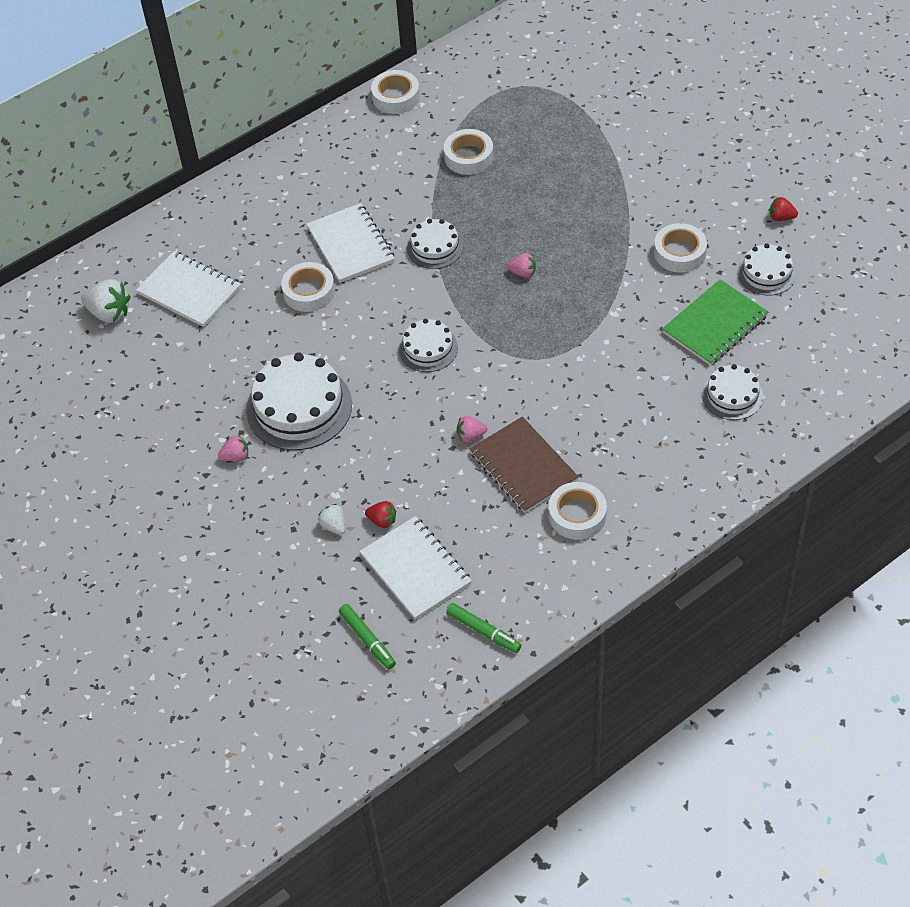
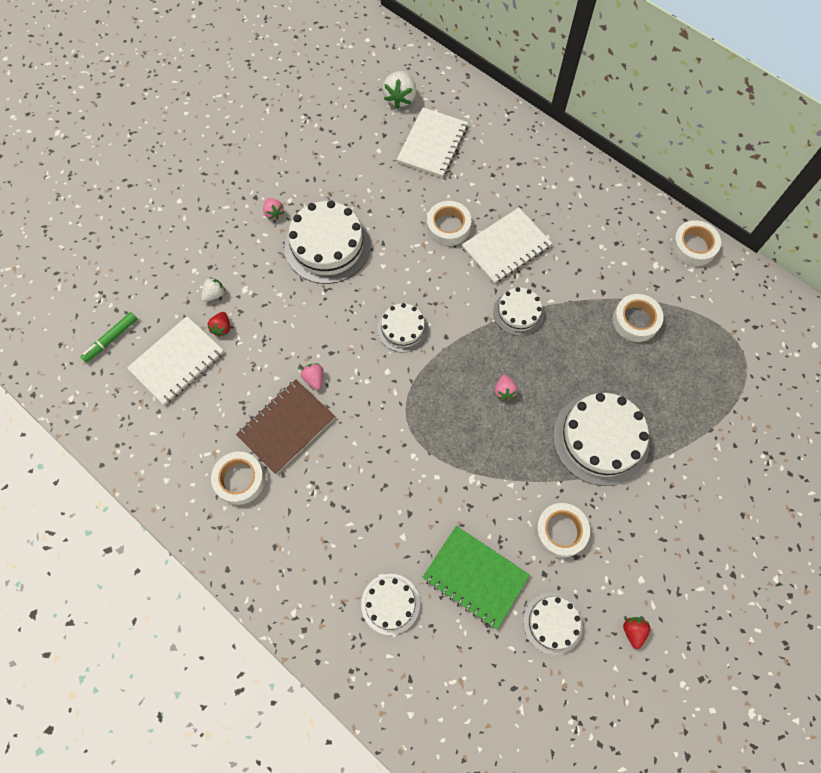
camera: 75 degrees right, 15 degrees up
(483, 631) = (120, 423): green marker -> none
(591, 206) = (600, 439): none -> white cake

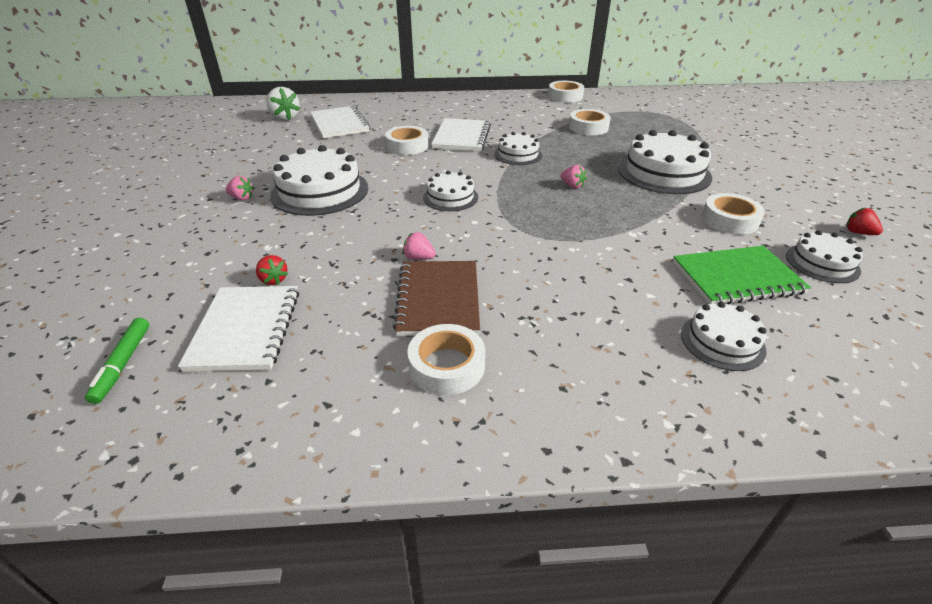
camera: 45 degrees left, 30 degrees down
(214, 294) = (235, 265): white strawberry -> none

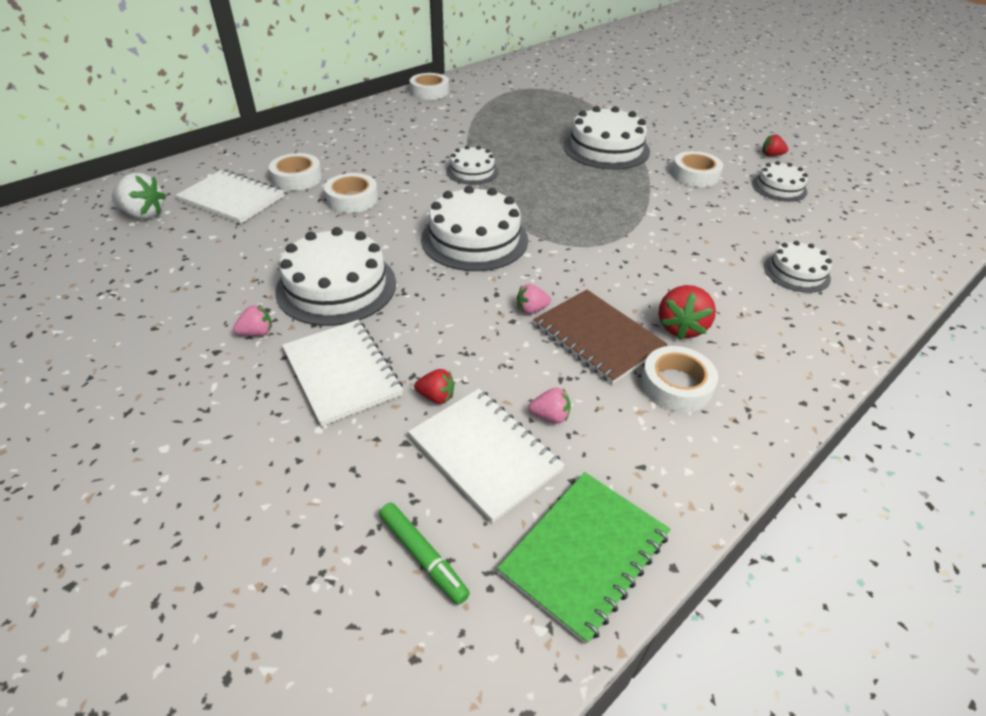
camera: 40 degrees left, 5 degrees up
(450, 197) = (474, 239): white cake -> white cake, size x1.76
(462, 137) = (393, 169): white notebook -> white notebook (342, 372)
(521, 327) = (681, 327): none -> red strawberry
(572, 186) = (557, 187): pink strawberry -> pink strawberry (550, 416)
(588, 127) = (494, 121): white tape -> white tape (297, 178)
(737, 278) = (751, 221): green notebook -> green notebook (585, 554)

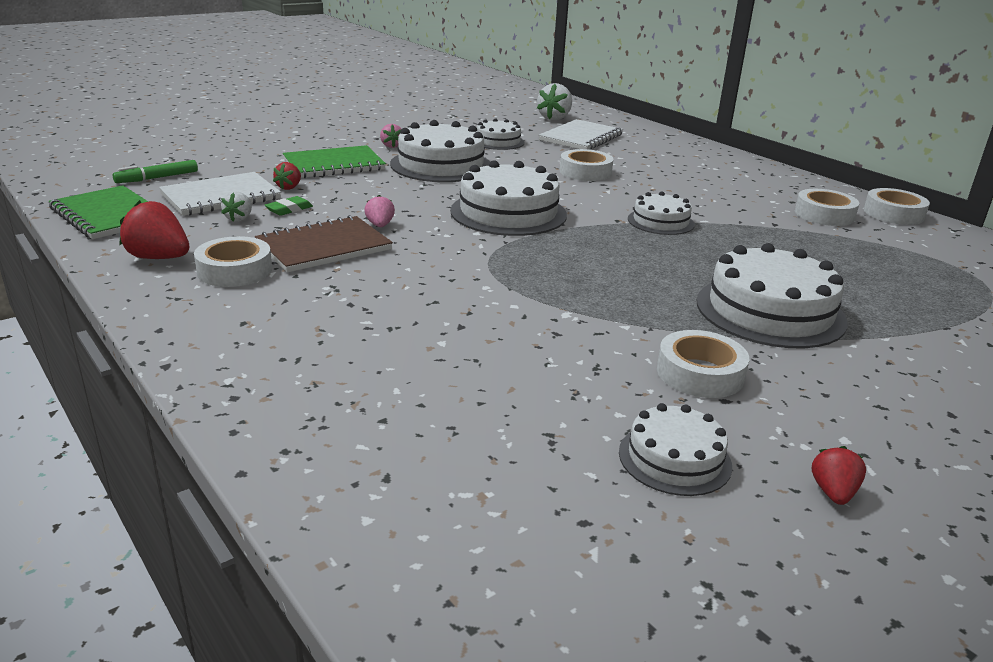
camera: 95 degrees right, 15 degrees down
(297, 178) = (623, 155): white tape -> white tape (824, 214)
(342, 372) = (334, 165): white notebook -> green notebook
(509, 381) = (289, 209): none -> green eraser
(550, 416) = (239, 219): pink strawberry -> white strawberry
(681, 327) = (316, 288): red strawberry -> red strawberry (159, 258)
(796, 272) = (392, 395): white cake -> white cake (498, 141)

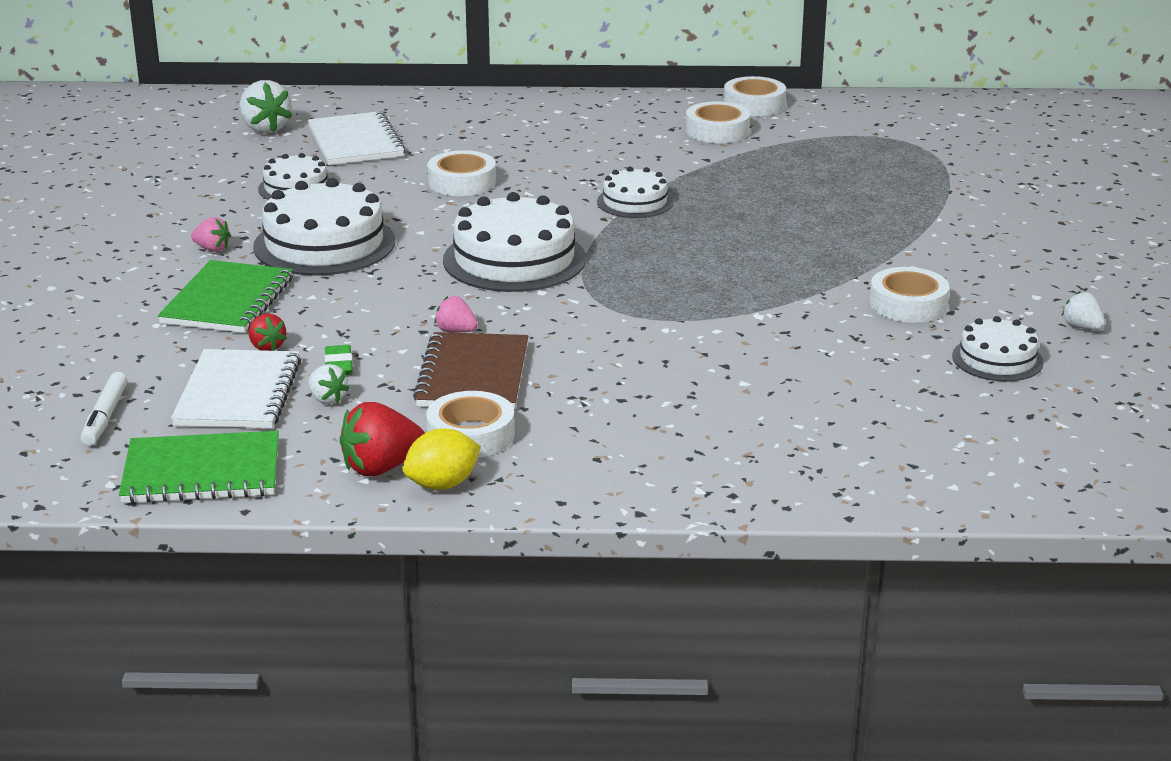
camera: 50 degrees left, 0 degrees up
(151, 282) = (442, 484): none -> yellow lemon
(157, 178) = (105, 417): green marker -> white marker
(770, 311) = (852, 237): white cake -> none
(833, 492) = (1082, 327): red strawberry -> white strawberry

